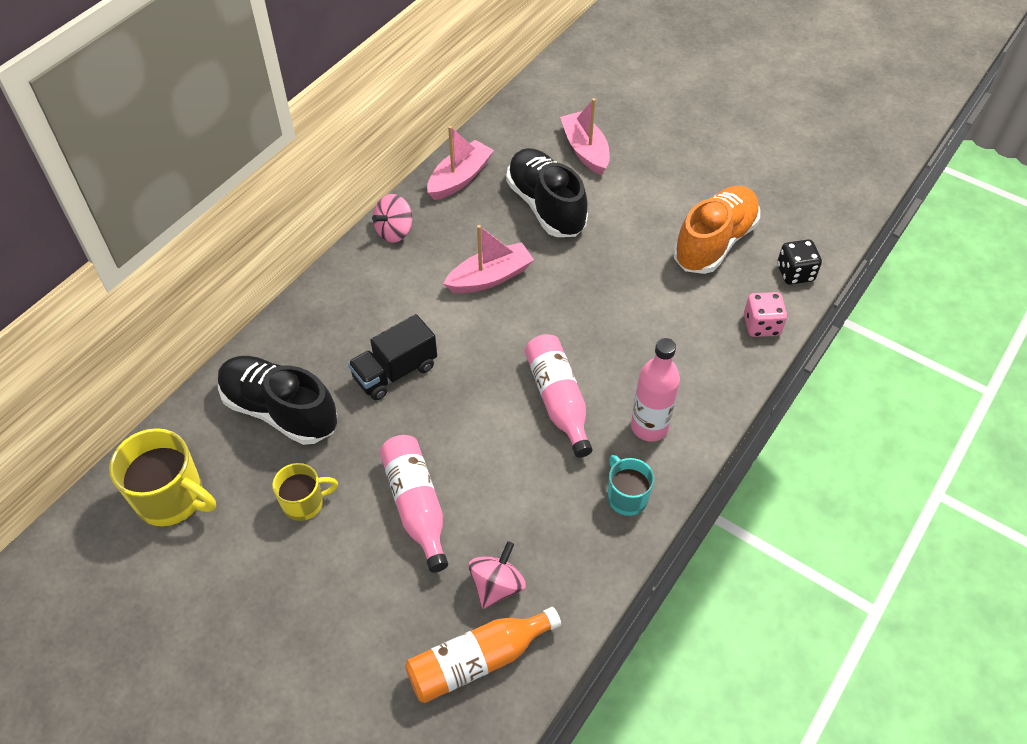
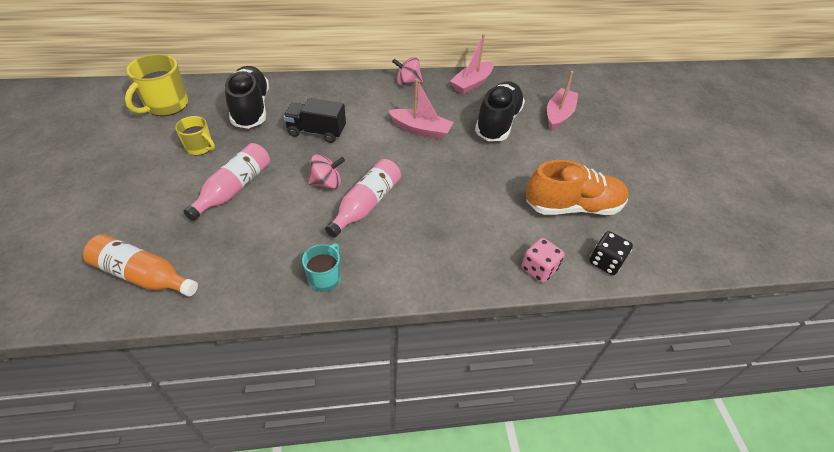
camera: 45 degrees right, 5 degrees down
(172, 499) = (166, 105): yellow mug -> yellow mug turned 45 degrees clockwise
(460, 178) = (472, 83): pink boat -> pink boat turned 135 degrees clockwise
(497, 586) = (205, 253): pink spinning top -> pink spinning top (327, 183)
(649, 427) = (391, 258): pink bottle -> none

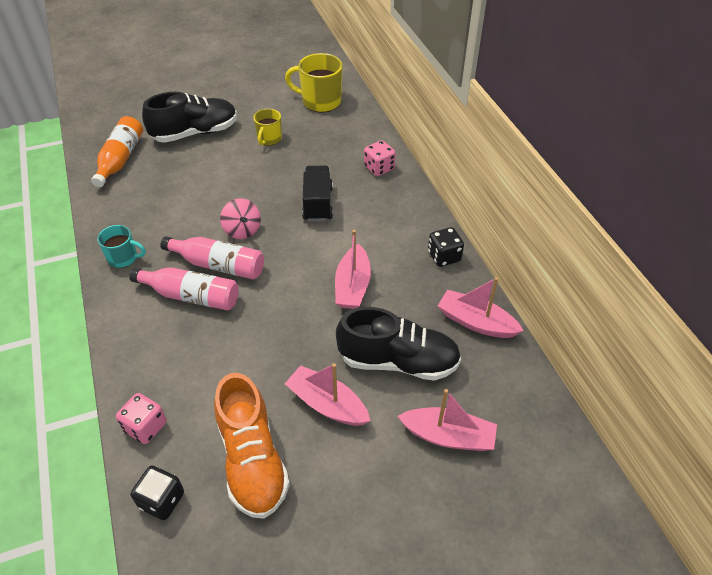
camera: 80 degrees right, 0 degrees up
(234, 188) = (221, 175): pink bottle -> pink bottle (191, 296)
(251, 109) = (337, 151): black shoe -> black shoe (195, 133)
(290, 91) = (379, 168): none -> pink dice
(407, 82) = (444, 256): pink spinning top -> black dice
(529, 162) = (327, 404): none -> pink boat

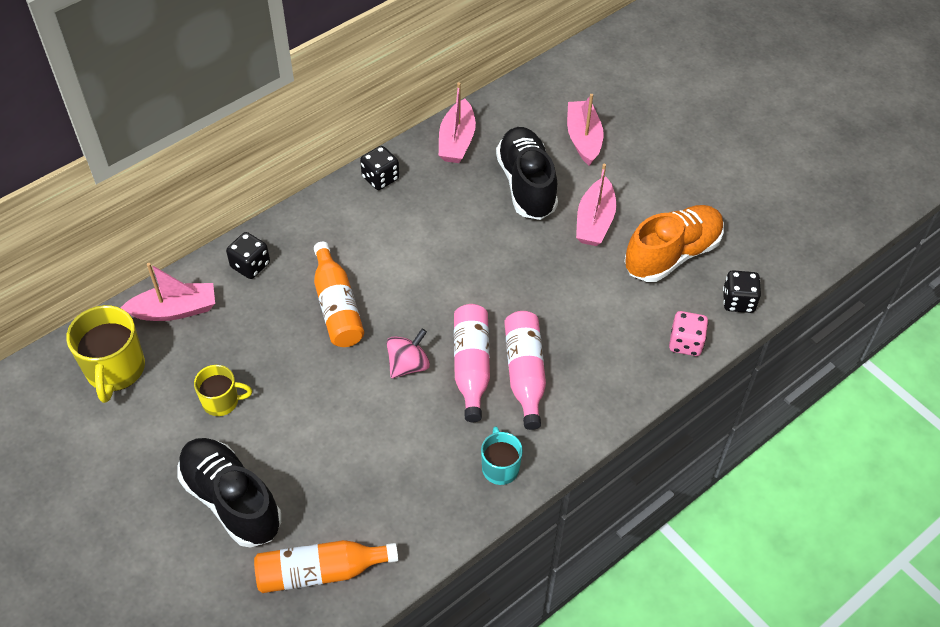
camera: 110 degrees left, 5 degrees up
(317, 204) = (337, 306): black truck -> orange bottle
(352, 286) = (451, 240): pink boat -> pink boat (175, 310)
(379, 168) = (250, 265): pink dice -> black dice

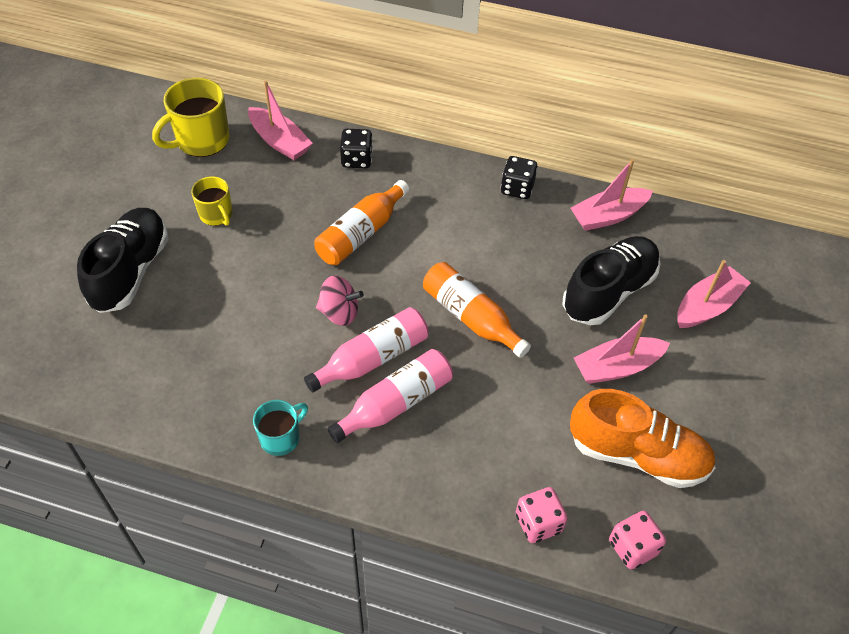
camera: 55 degrees right, 0 degrees up
(320, 572) = (99, 364): orange bottle -> orange bottle (471, 317)
(738, 301) = (632, 547): black dice -> pink dice

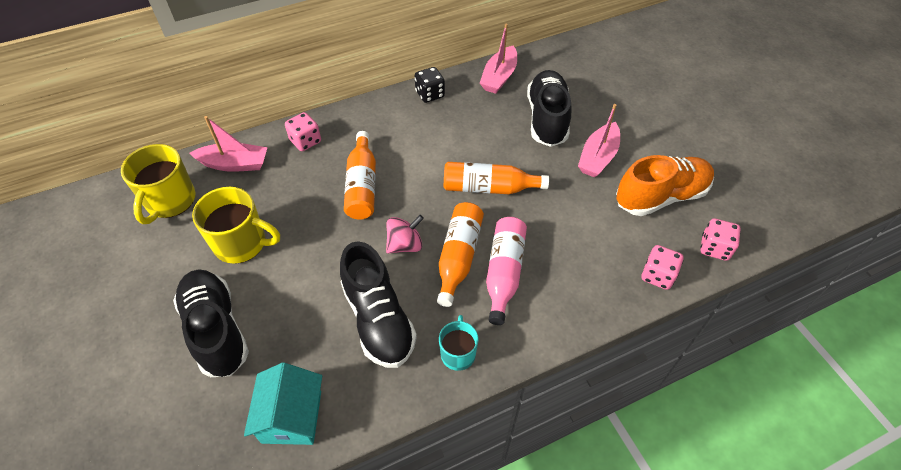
camera: 40 degrees left, 0 degrees up
(112, 380) = (291, 417): none -> turquoise house
(216, 215) = (242, 243): yellow mug -> yellow mug, size x1.67
(250, 358) = (378, 319): none -> black shoe
(357, 159) = (305, 141): black dice -> pink dice
(372, 359) = (459, 257): pink bottle -> orange bottle
(707, 306) = (604, 92): pink boat -> none

